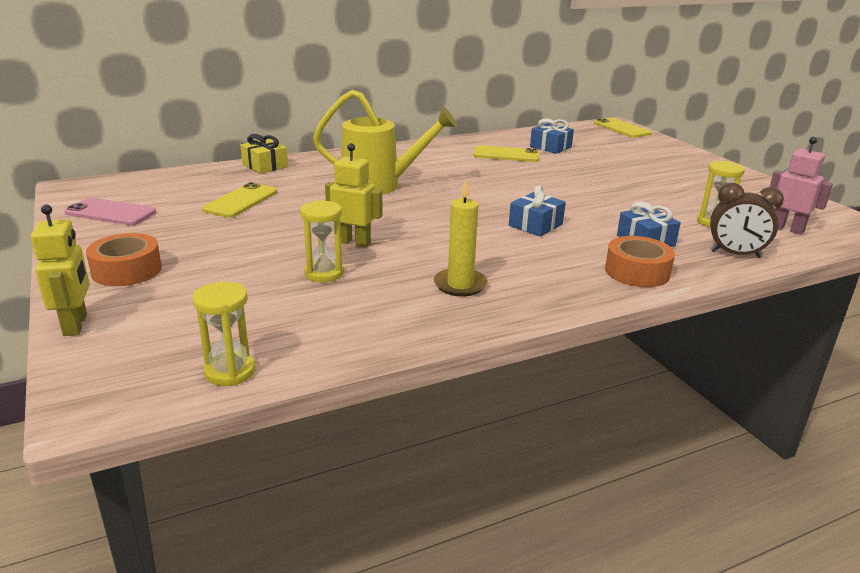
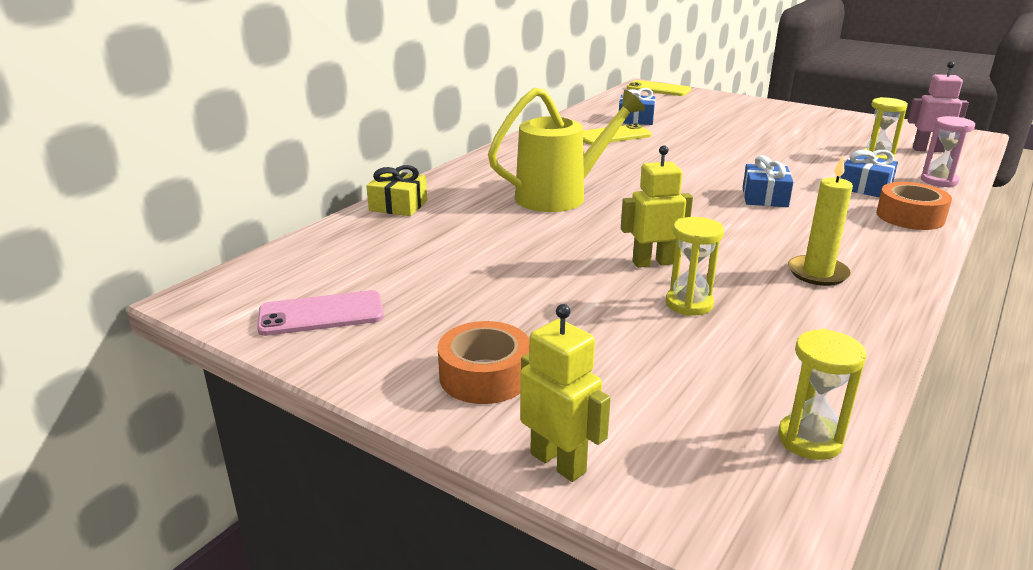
camera: 30 degrees left, 0 degrees up
(241, 201) = (451, 253): yellow phone -> none
(735, 254) = (939, 181): brown clock -> pink hourglass

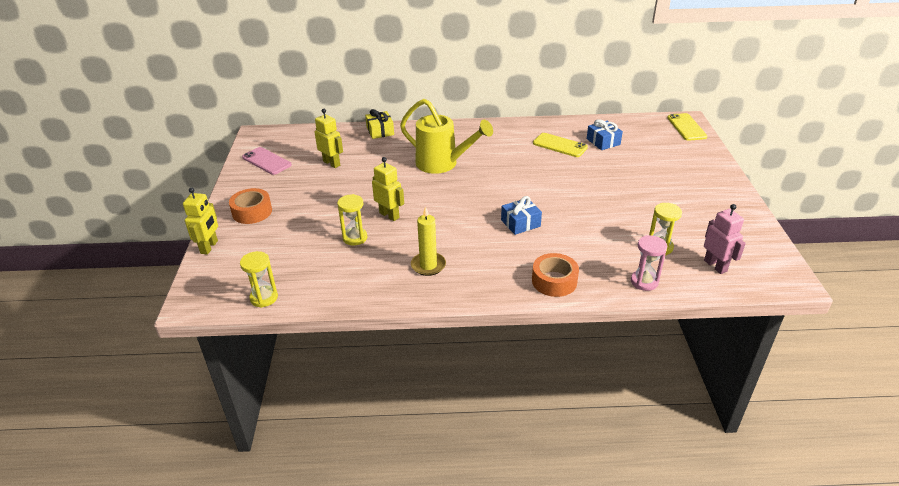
camera: 55 degrees right, 10 degrees up
(431, 262) = (332, 163): none -> yellow robot
(865, 187) = (588, 254): blue gift -> none

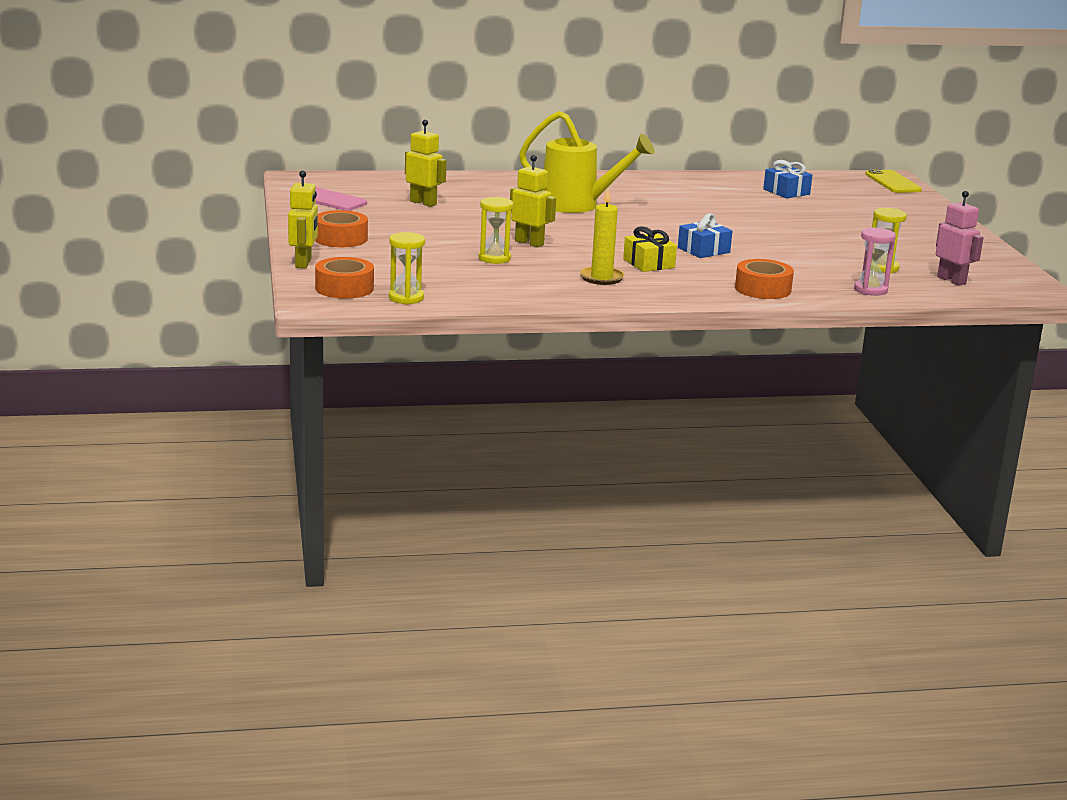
camera: 10 degrees left, 15 degrees down
(223, 283) = (344, 288): none -> orange tape
(380, 131) = (474, 178): yellow gift -> yellow gift (649, 263)
(560, 145) = (729, 194): yellow phone -> none

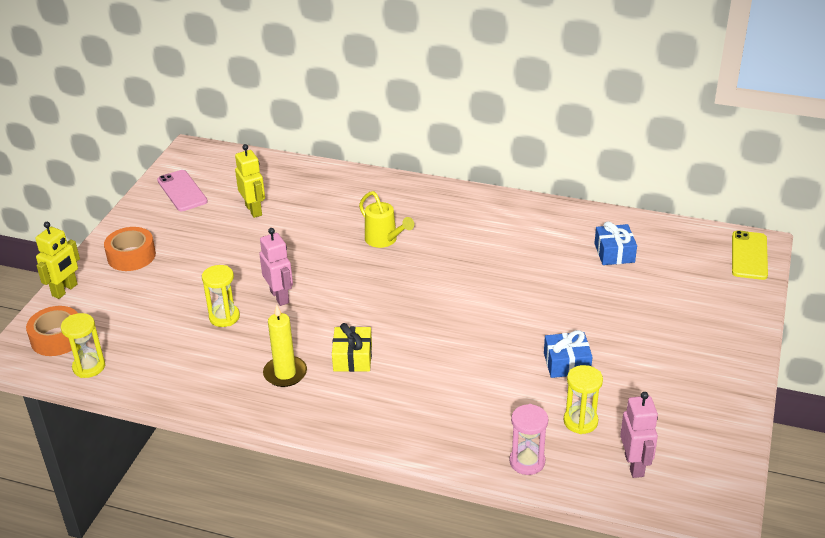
camera: 30 degrees right, 15 degrees up
(529, 243) = (280, 297): yellow robot -> pink robot
(577, 205) = (384, 240): yellow watering can -> yellow watering can, size x0.59
(703, 250) = (428, 345): blue gift -> blue gift (566, 363)
(763, 289) = (418, 431): orange tape -> none

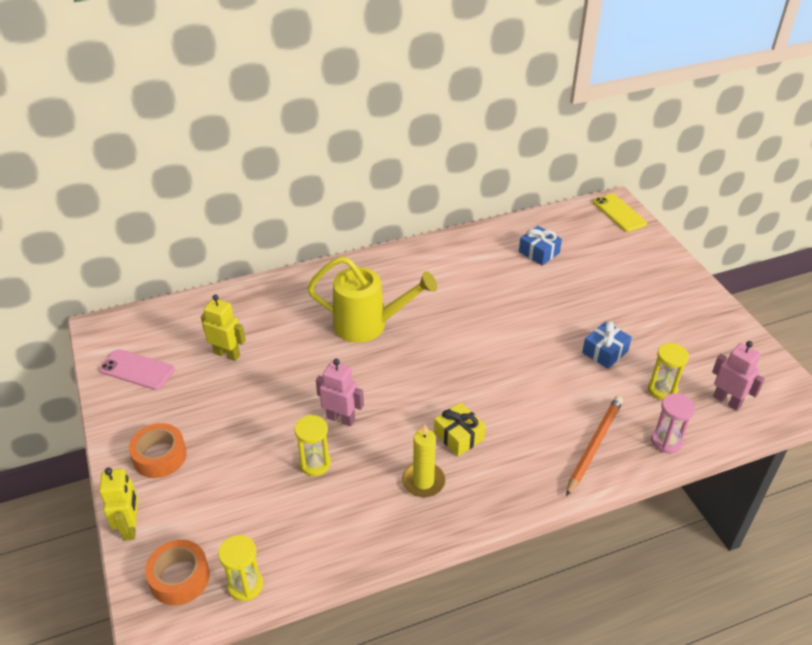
camera: 40 degrees left, 5 degrees up
(384, 240) = (368, 325): yellow watering can -> yellow watering can, size x1.70
(456, 427) = (594, 445): none -> orange pencil

